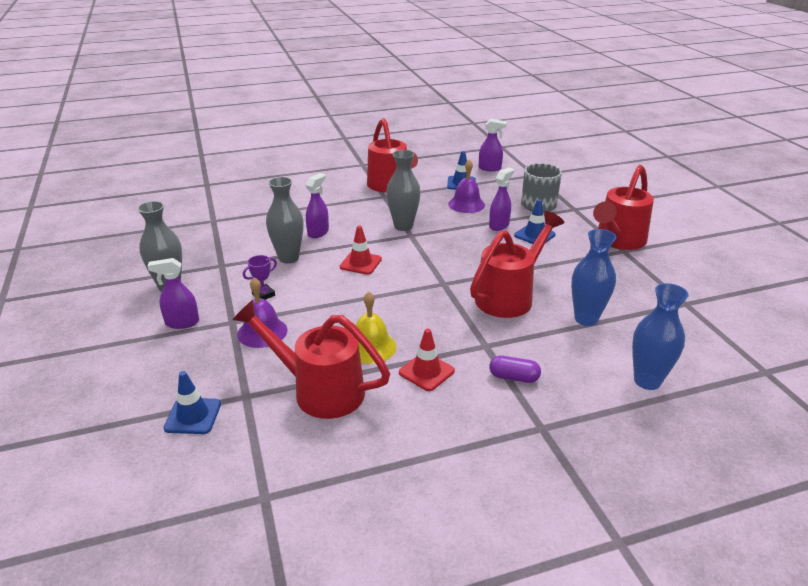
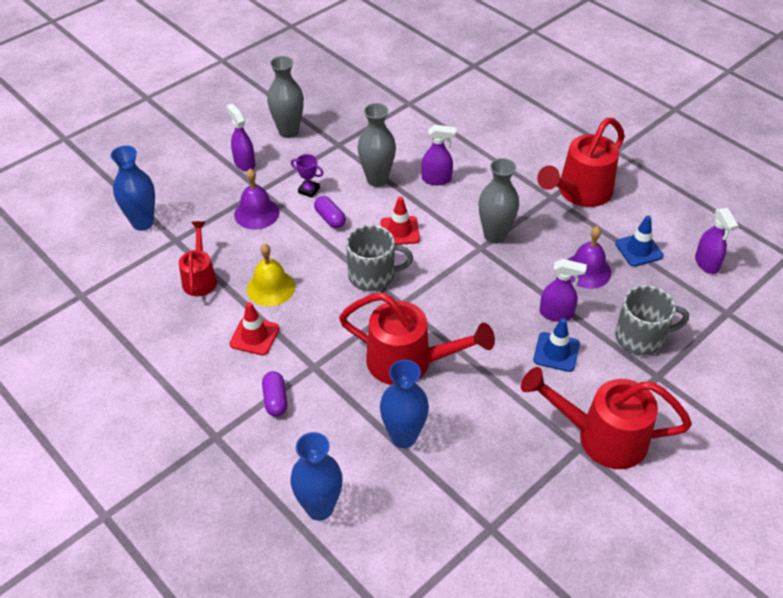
camera: 65 degrees right, 15 degrees up
(193, 416) = (143, 223): blue traffic cone -> blue vase
(312, 292) = (330, 218): none -> purple capsule
(320, 390) = (200, 278): red watering can -> red watering can, size x0.59
(401, 289) = (373, 275): none -> grey mug

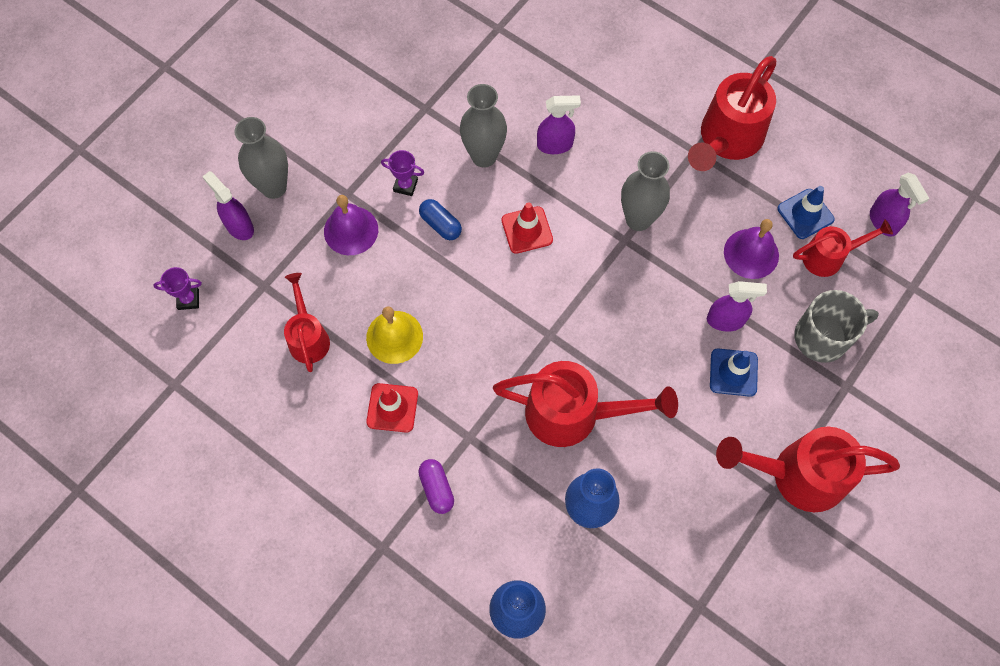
camera: 10 degrees left, 20 degrees up
(113, 241) = (188, 299): none -> purple trophy
(143, 223) = (217, 266): blue vase -> none
(244, 163) = (316, 155): purple spray bottle -> purple spray bottle (239, 226)
(288, 131) = (359, 96): grey vase -> grey vase (274, 187)
(330, 218) = (440, 224): purple capsule -> blue capsule
(373, 275) = (508, 300): grey mug -> none
(655, 281) = (829, 257): none -> red watering can

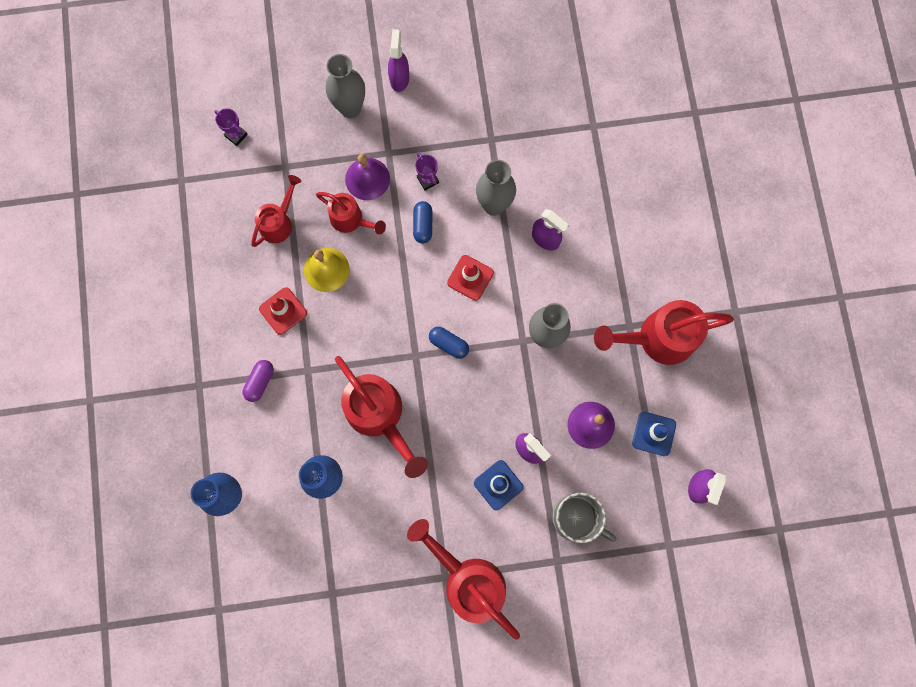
camera: 45 degrees right, 10 degrees up
(239, 226) = (307, 115): purple spray bottle -> purple spray bottle (399, 78)
(567, 299) = (449, 344): none -> blue capsule
(829, 257) = (637, 474): red watering can -> red watering can (350, 220)

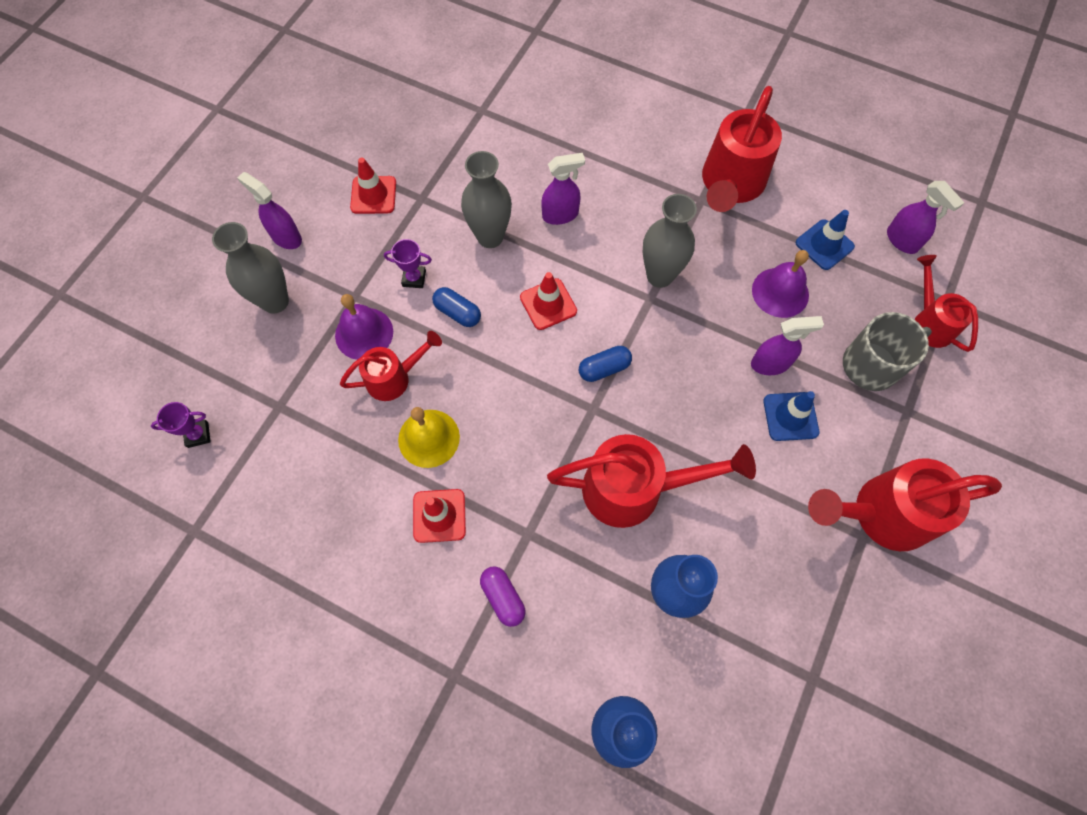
camera: 55 degrees left, 10 degrees down
(279, 222) = (335, 454): red watering can -> red watering can (930, 322)
(470, 107) = (373, 195): none -> red traffic cone

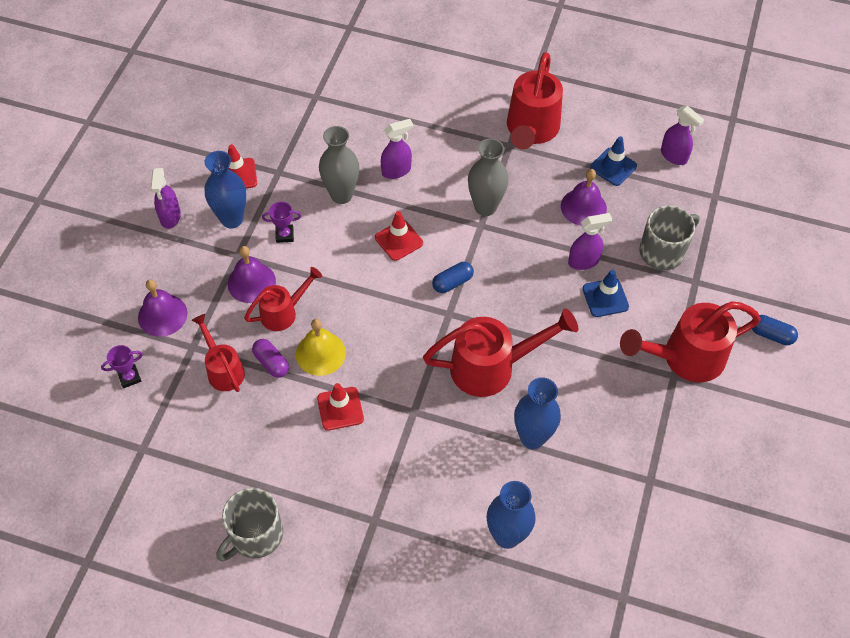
camera: 10 degrees left, 10 degrees down
(252, 360) = (162, 315): none -> purple bell
(275, 301) = (171, 268): grey vase -> none
(286, 237) = (170, 217): purple spray bottle -> purple spray bottle turned 120 degrees counterclockwise
(305, 671) = (255, 535): none -> grey mug
(356, 250) = (232, 219): none -> blue vase
(457, 312) = (326, 256): blue capsule -> blue capsule (771, 335)
(503, 597) = (402, 460): purple capsule -> purple capsule (271, 363)
(930, 322) = (703, 214): red watering can -> red watering can (223, 370)

